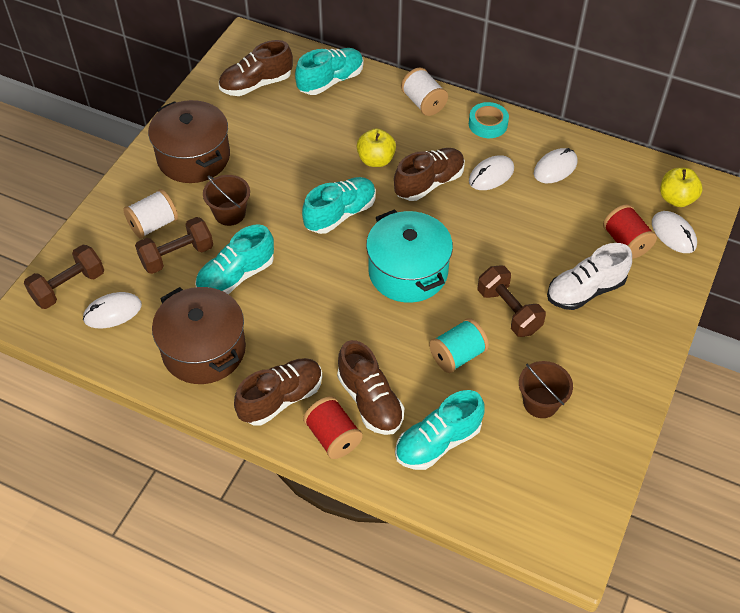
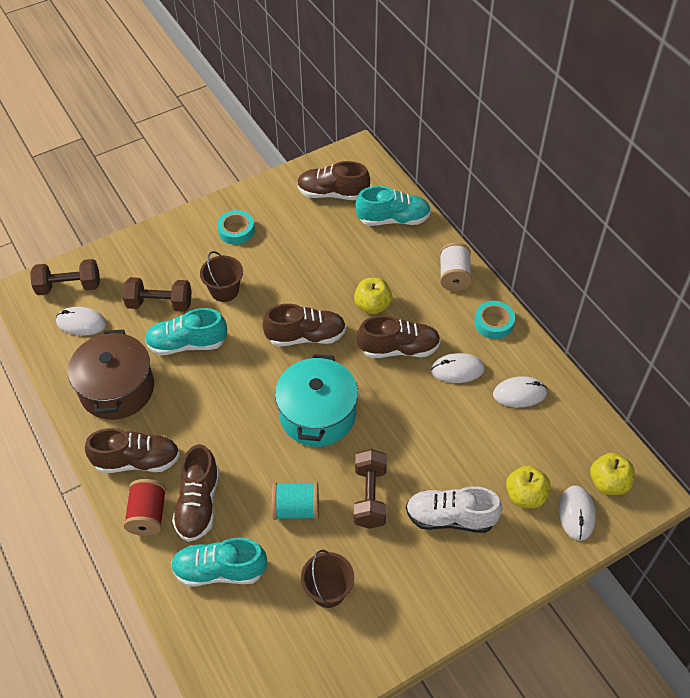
camera: 35 degrees right, 0 degrees up
(153, 225) = (164, 270): white spool -> none
(193, 157) = (236, 230): brown pot -> turquoise tape
(340, 214) = (306, 336): turquoise shoe -> brown shoe
(626, 242) = (525, 496): red spool -> yellow apple

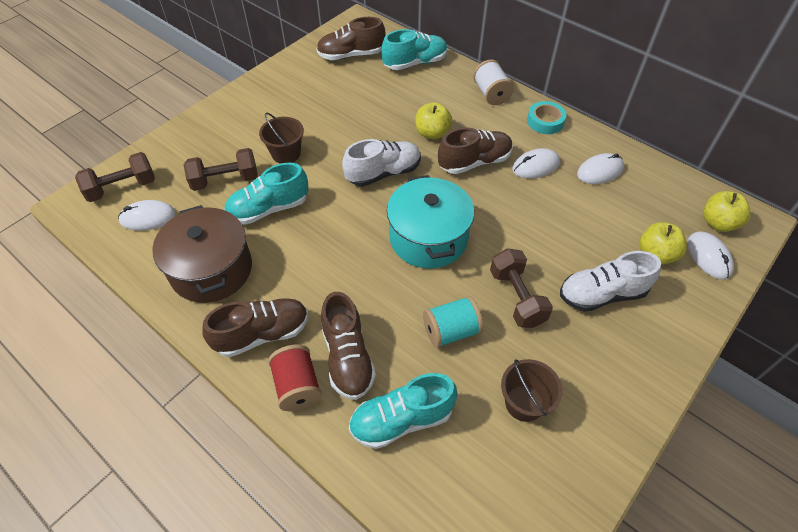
camera: 20 degrees left, 0 degrees up
(236, 230) = (275, 102): turquoise tape -> none
(306, 336) = (383, 173): brown shoe -> white shoe

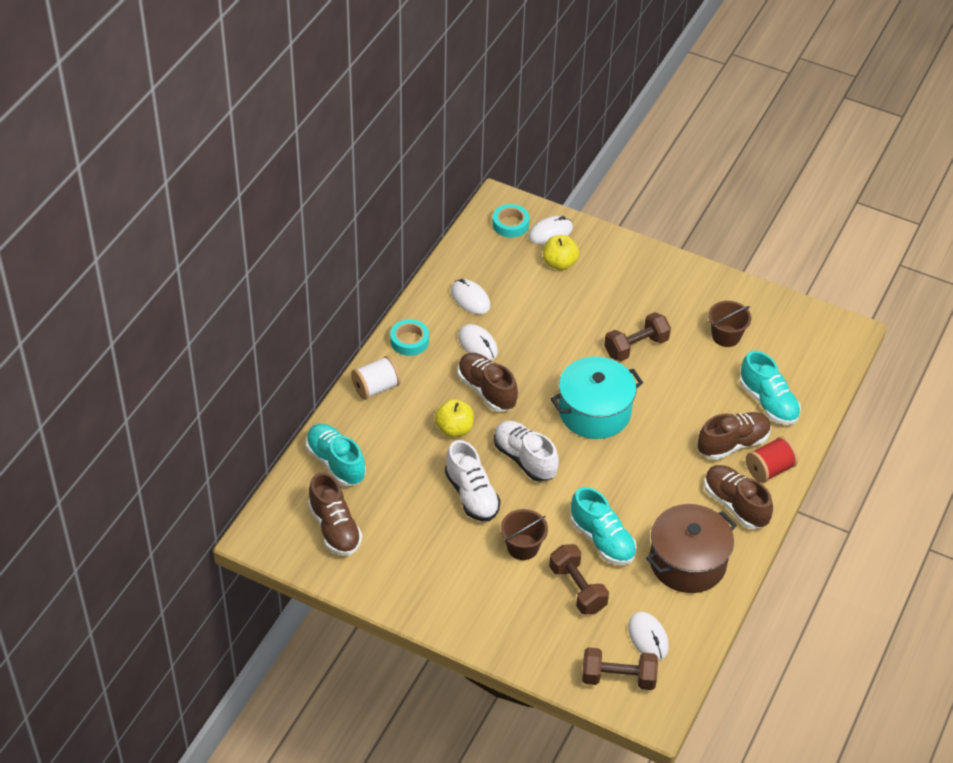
camera: 105 degrees left, 5 degrees down
(122, 188) = (618, 678): brown dumbbell -> brown dumbbell turned 45 degrees counterclockwise
(451, 331) = (683, 384): turquoise spool -> none
(602, 294) = (613, 296): white shoe -> white shoe (471, 495)
(718, 223) = (510, 224): yellow apple -> turquoise tape

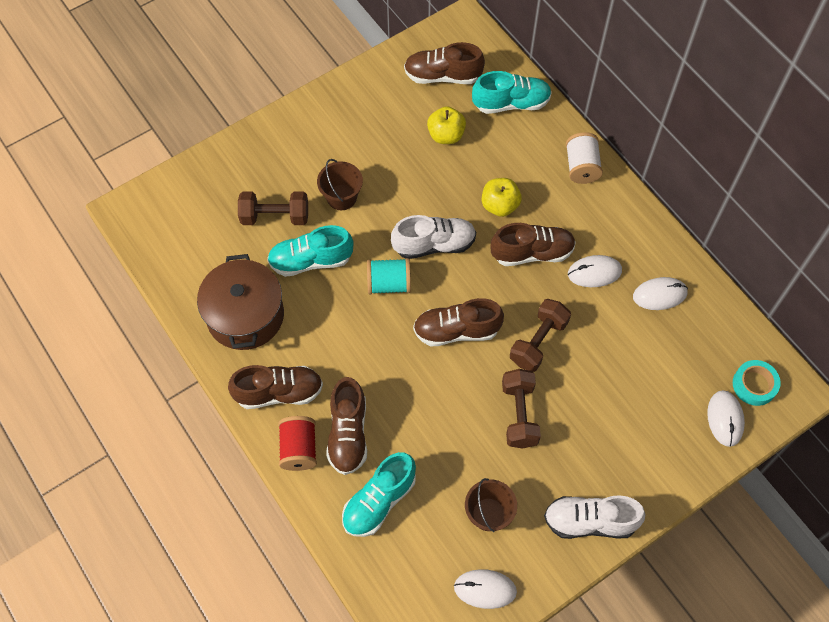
camera: 120 degrees right, 15 degrees up
(409, 341) = (627, 218): turquoise tape -> none
(471, 495) = (418, 185): white shoe -> white shoe (590, 521)
(559, 263) = (673, 403): yellow apple -> yellow apple (446, 135)
(584, 474) = (389, 284): none -> turquoise spool
(594, 412) = (456, 331): turquoise pot -> brown shoe
(618, 678) = (174, 202): brown dumbbell -> brown dumbbell (538, 342)
(648, 637) = (195, 243): white mouse -> white mouse (485, 589)
(768, 402) = (379, 501): turquoise shoe -> turquoise shoe turned 45 degrees counterclockwise

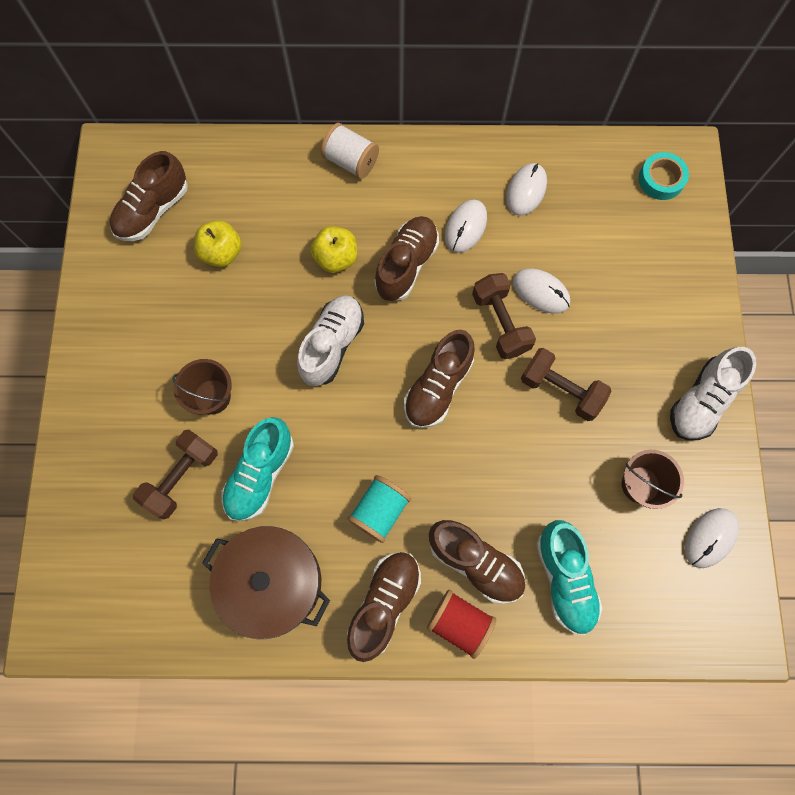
camera: 55 degrees left, 10 degrees up
(389, 284) = (343, 415): turquoise spool -> turquoise spool (380, 511)
(511, 103) = (235, 172): turquoise shoe -> none
(725, 419) = (676, 224): white mouse -> white mouse (541, 292)

